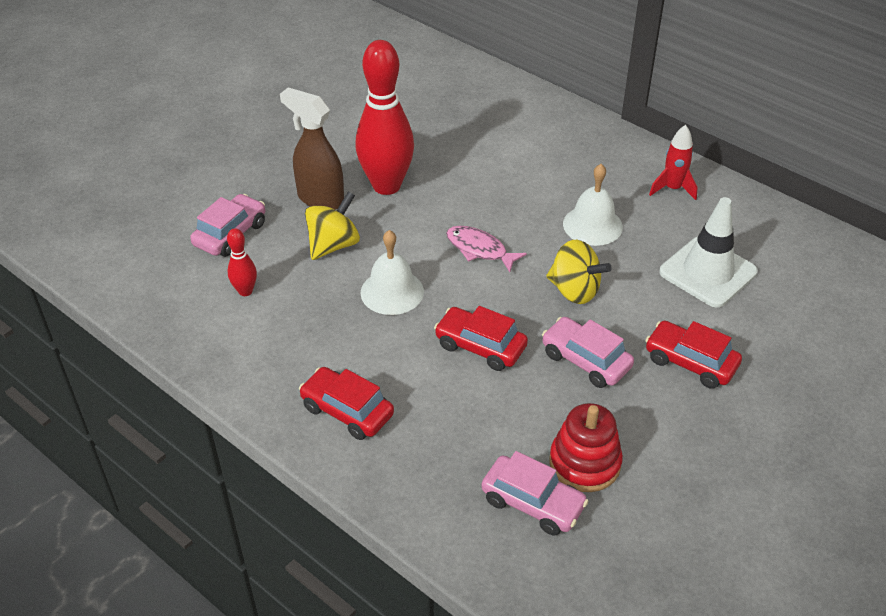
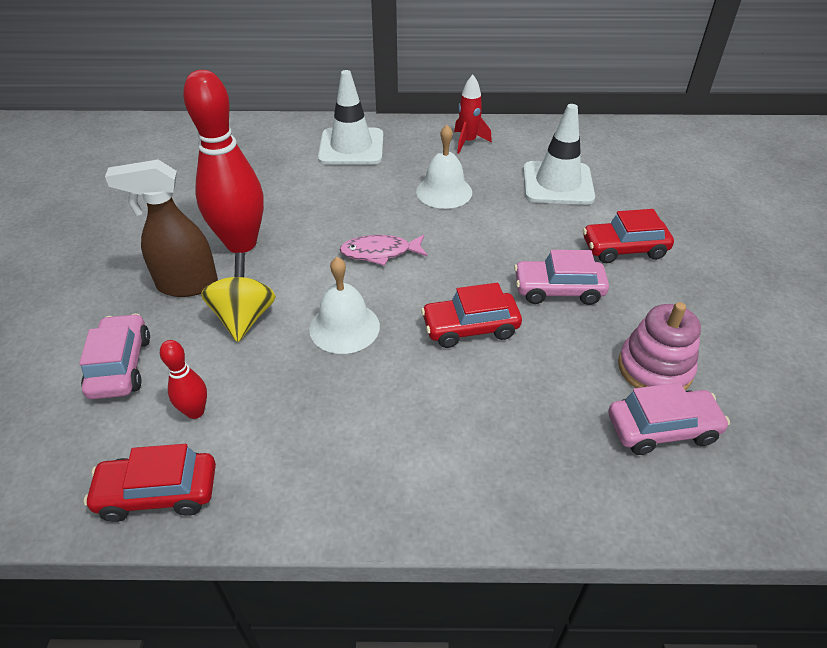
camera: 40 degrees left, 0 degrees up
(347, 411) = (424, 460): red car -> red car (158, 493)
(560, 142) = (351, 147): none -> white traffic cone
(574, 290) = (488, 244): yellow spinning top -> none
(584, 463) = (654, 368): red stacking toy -> pink stacking toy

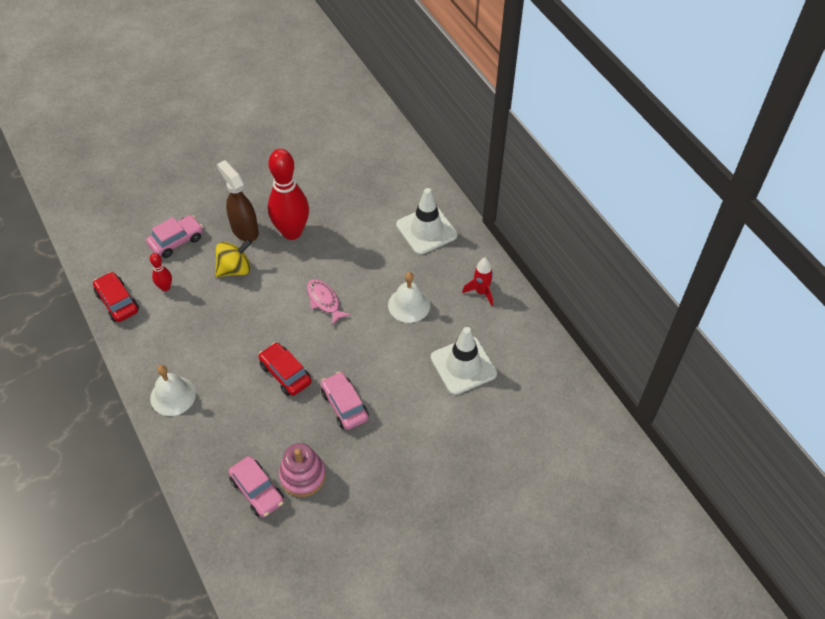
camera: 60 degrees right, 10 degrees up
(344, 327) = (253, 316): white bell -> white bell (173, 396)
(624, 249) = (409, 429): red car -> none

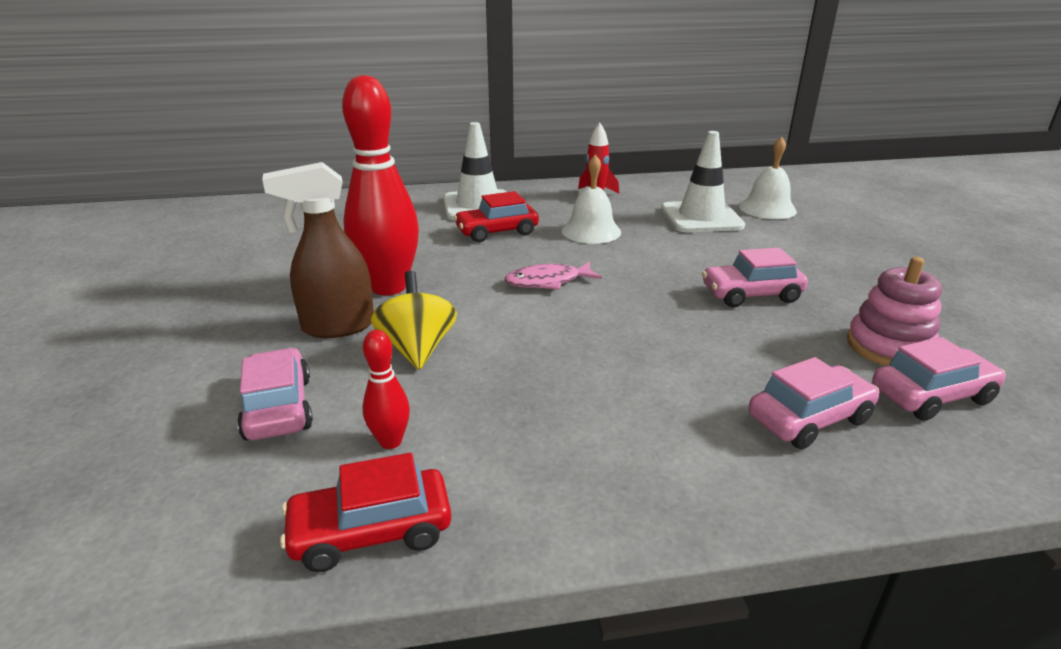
camera: 70 degrees left, 25 degrees down
(173, 396) = (697, 473): white bell -> white bell (767, 208)
(222, 436) = (809, 419): none -> pink car
(285, 374) = (678, 333): red car -> red car (497, 232)

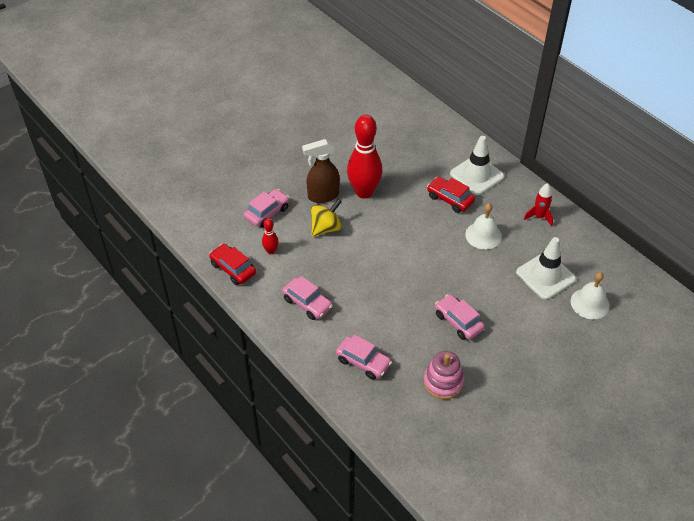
camera: 60 degrees right, 20 degrees up
(337, 327) = (323, 196): brown spray bottle -> brown spray bottle turned 60 degrees counterclockwise
(548, 282) = (411, 242): pink fish -> none
(931, 395) = (409, 400): pink car -> pink car (307, 303)

